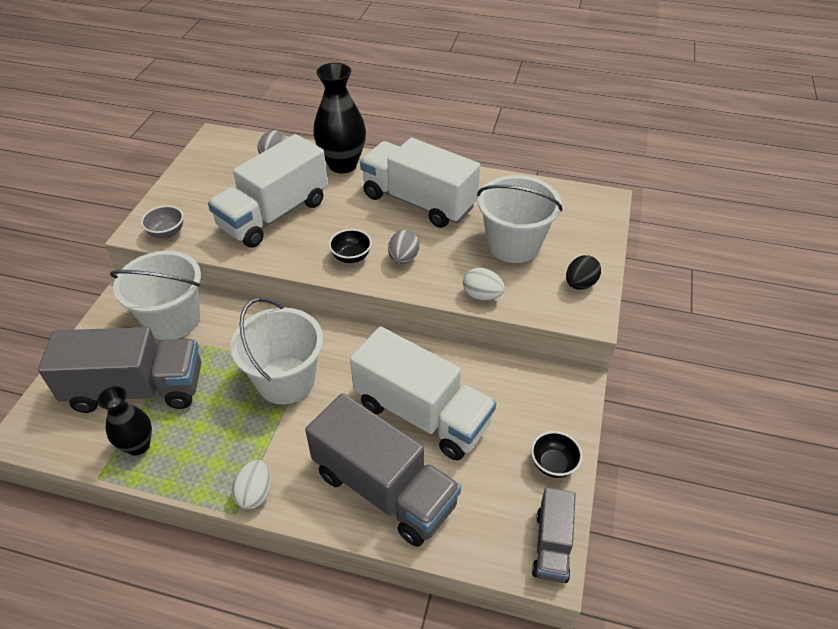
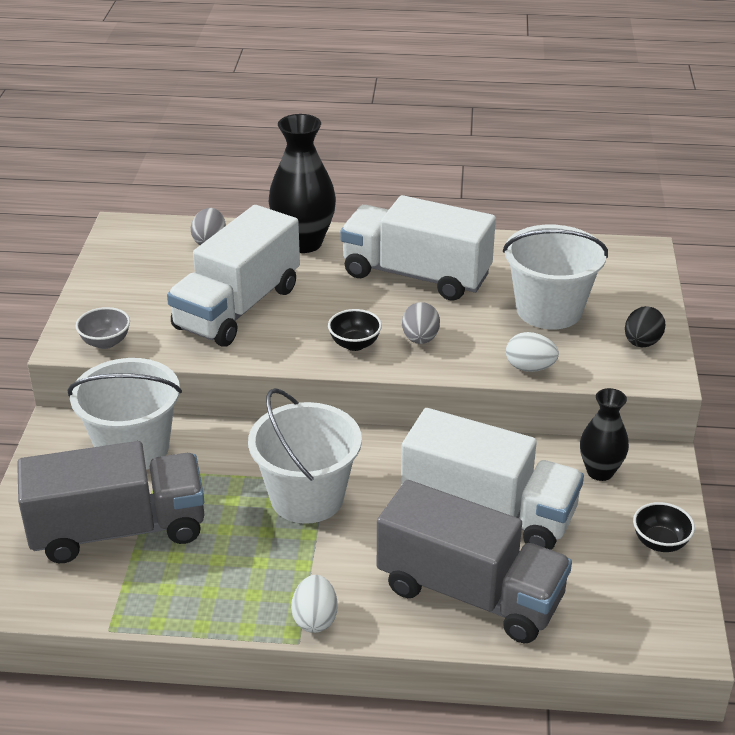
camera: 10 degrees left, 10 degrees down
(138, 445) = (146, 589): black vase -> black vase (600, 471)
(552, 545) = (683, 622): grey truck -> none

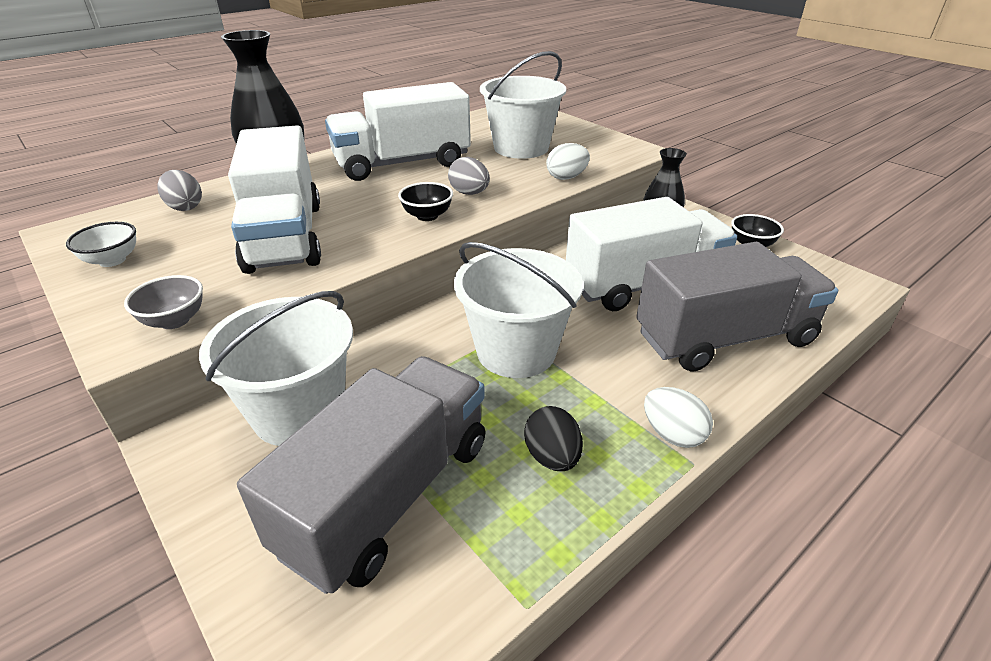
camera: 45 degrees left, 0 degrees up
(122, 271) = (112, 260): none -> white bowl
(641, 343) = (600, 142): black egg -> black egg (552, 457)

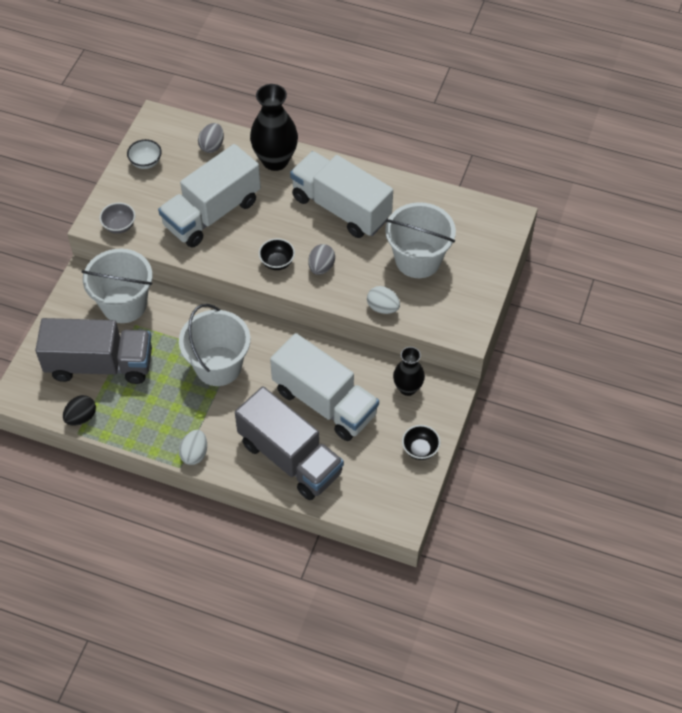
camera: 60 degrees right, 20 degrees up
(552, 457) = (153, 412): black egg -> black egg (81, 417)

